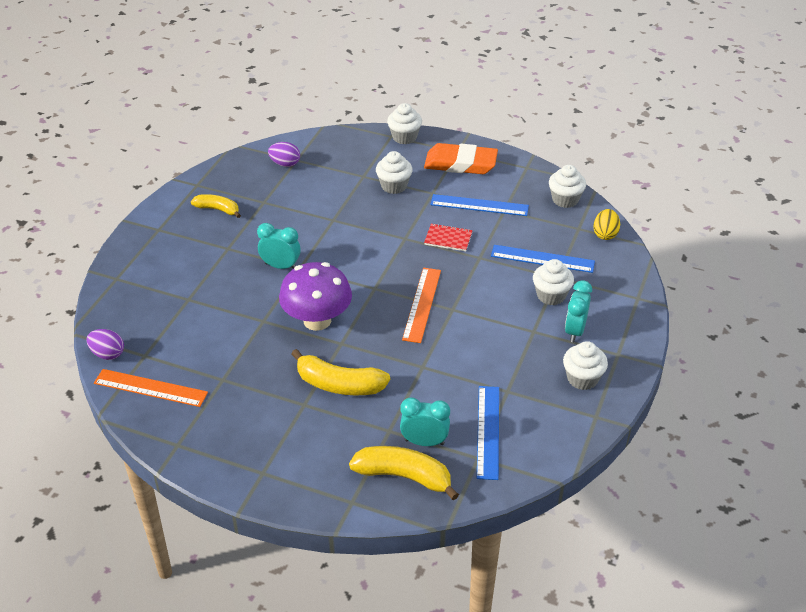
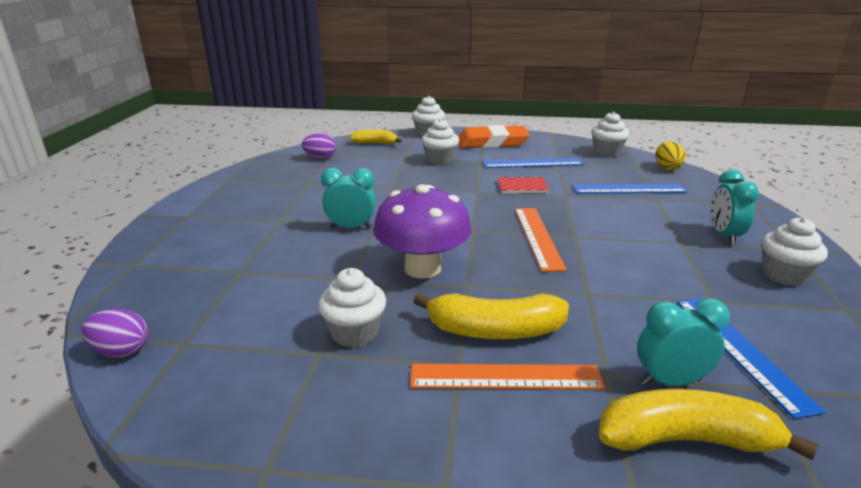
camera: 15 degrees left, 15 degrees down
(150, 388) = (200, 386): orange ruler -> orange ruler (505, 377)
(218, 209) = (257, 194): yellow banana -> yellow banana (375, 143)
(551, 295) = (667, 213): white cupcake -> white cupcake (354, 333)

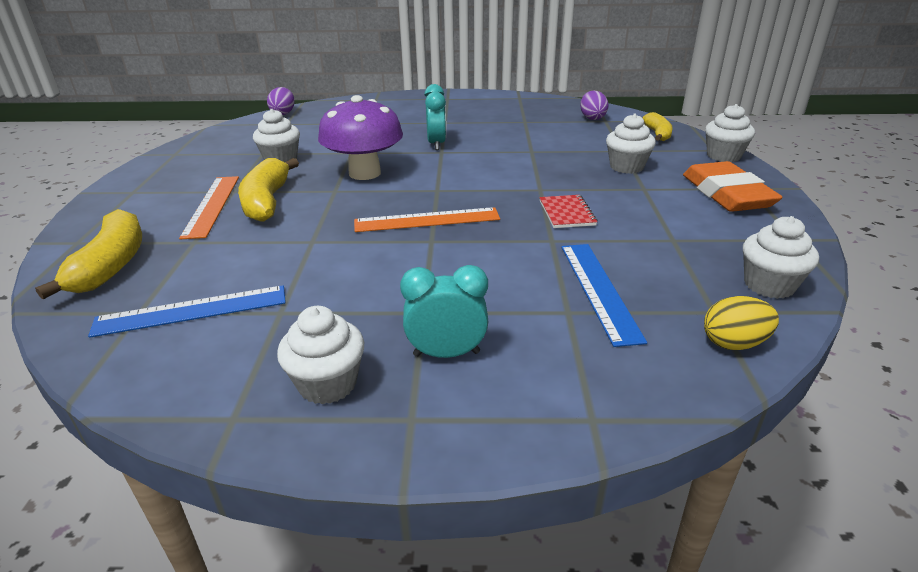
camera: 85 degrees right, 5 degrees up
(532, 163) = (659, 220): blue ruler -> none
(670, 381) = (172, 267): turquoise clock -> none

